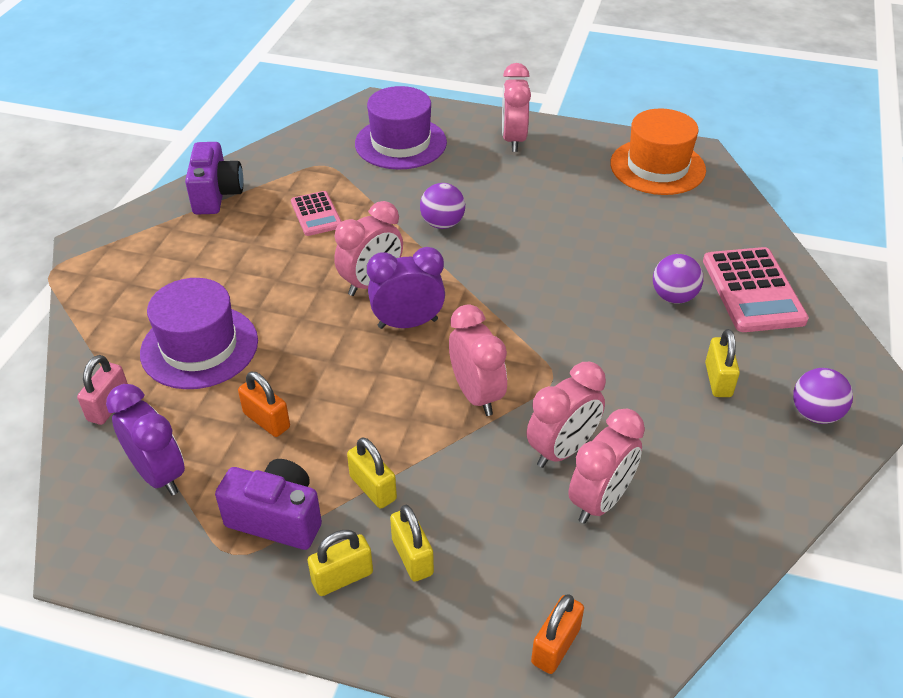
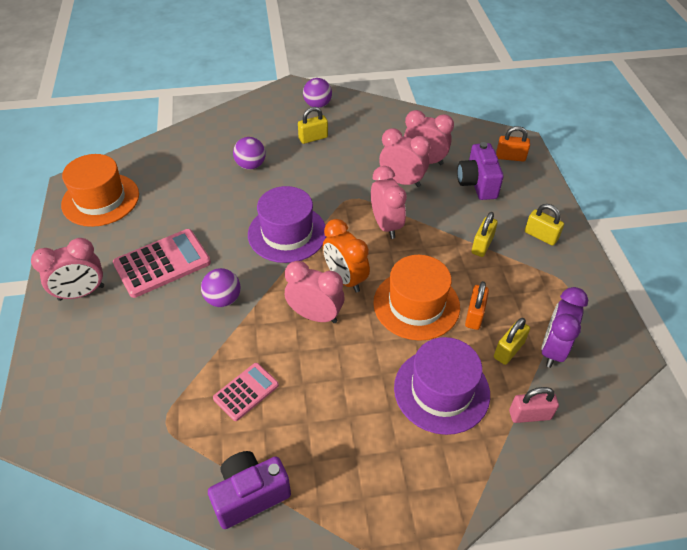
camera: 115 degrees left, 5 degrees up
(277, 518) = (532, 277): purple camera -> purple camera (477, 183)
(323, 372) = (416, 304): none -> orange hat
(400, 143) = (108, 374): purple hat -> purple hat (287, 233)
(407, 323) = (345, 279): purple clock -> orange clock
(412, 557) = (508, 215): yellow padlock -> yellow padlock (508, 350)
(476, 395) = (386, 225): pink clock -> pink clock turned 120 degrees clockwise
(753, 290) = (228, 136): pink calculator -> pink calculator (162, 263)

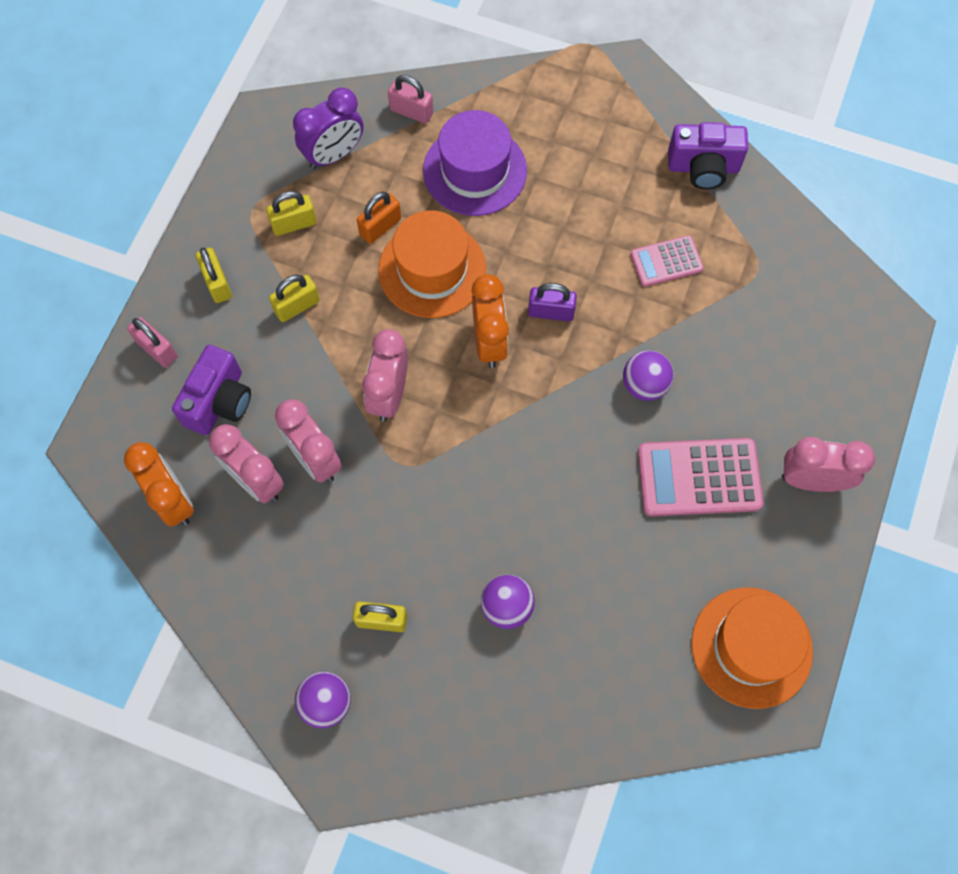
camera: 150 degrees left, 20 degrees up
(287, 233) = (520, 447): purple hat -> none
(315, 315) = (551, 312): pink clock -> purple padlock
(457, 139) = (173, 500): none -> orange clock
(508, 350) = (378, 175): yellow padlock -> yellow padlock (294, 224)
(510, 157) = (133, 425): orange padlock -> none
(536, 191) = (157, 349): none -> pink padlock

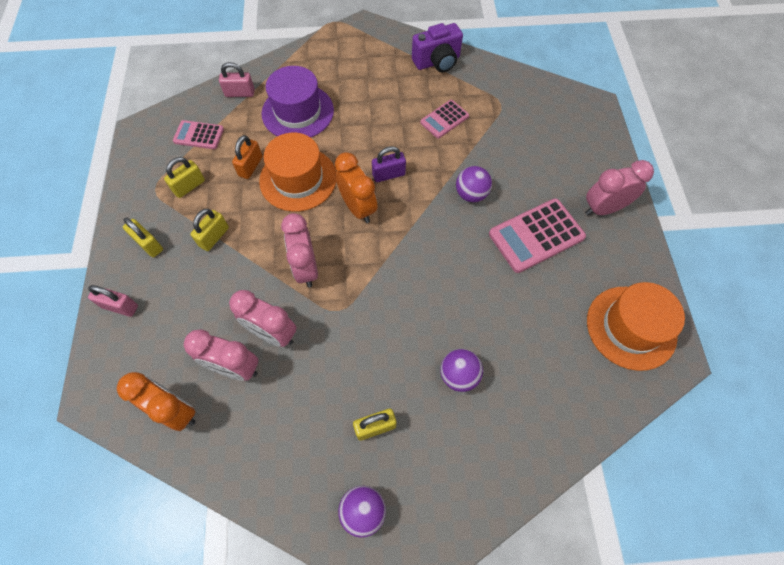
camera: 25 degrees left, 5 degrees down
(219, 402) = (183, 323): purple camera -> none
(334, 155) = (199, 135): purple clock -> pink calculator

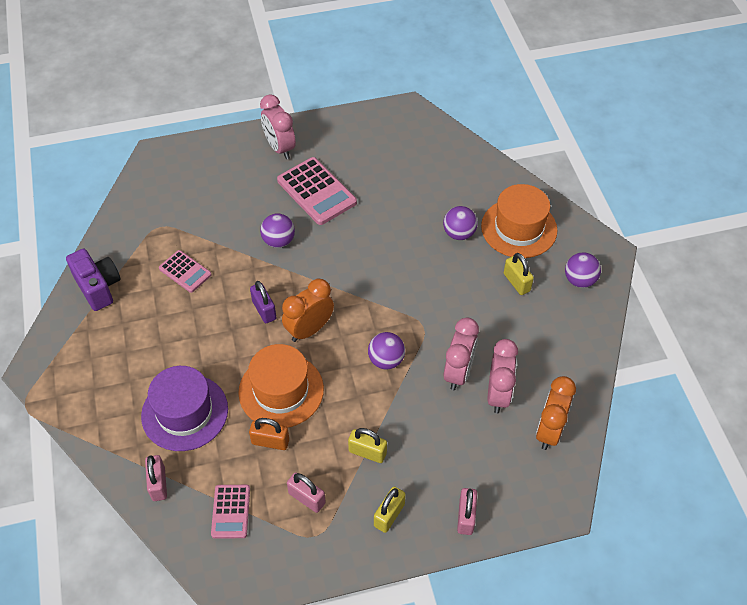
camera: 100 degrees left, 10 degrees down
(189, 186) = (307, 498): yellow padlock -> pink padlock
(306, 268) = (386, 360): pink clock -> purple ball
(631, 327) = (390, 132): orange hat -> orange hat (519, 228)

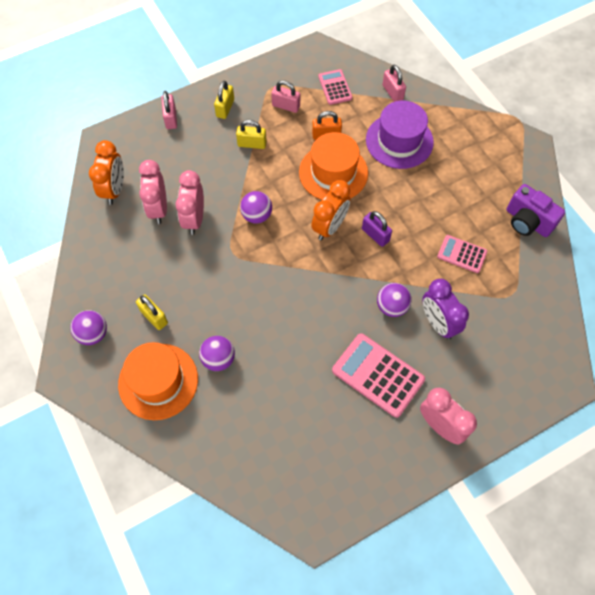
camera: 165 degrees right, 10 degrees up
(242, 219) = (438, 323): none -> purple clock

